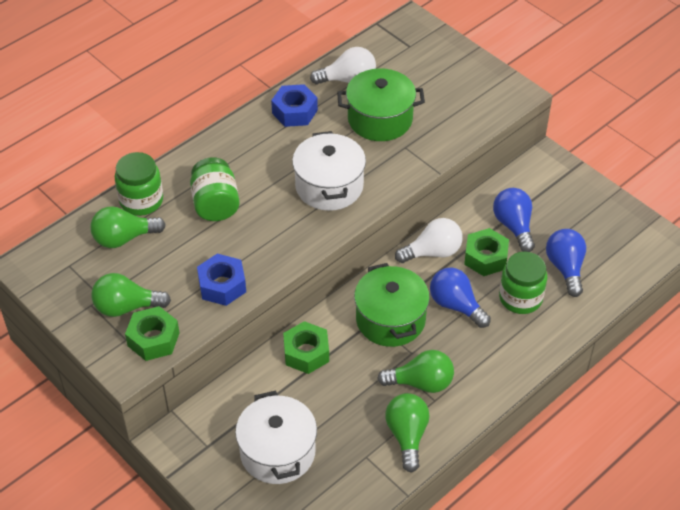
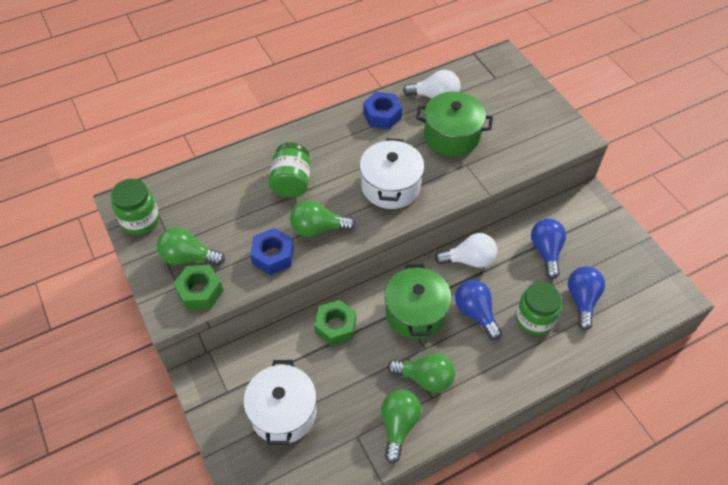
camera: 15 degrees right, 5 degrees up
(124, 238) = (208, 196): green light bulb -> green light bulb (318, 228)
(141, 201) = (233, 167): green jar -> green jar (140, 220)
(485, 258) = (513, 275): green nut -> none

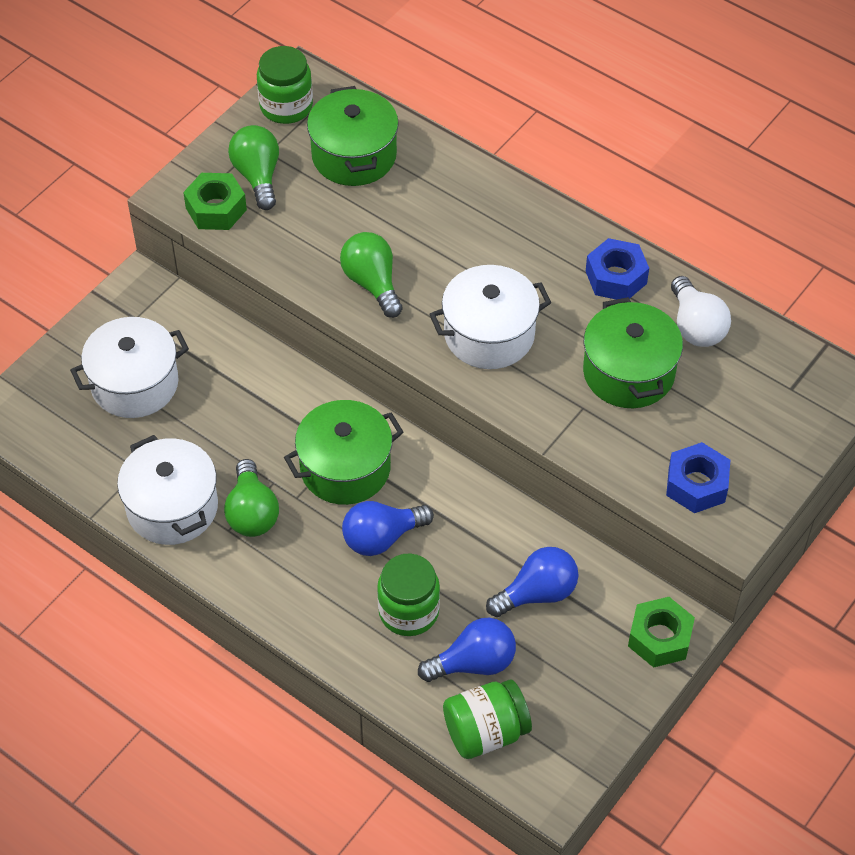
camera: 65 degrees right, 0 degrees up
(208, 200) = (354, 155): none -> green pot
(273, 256) = (304, 255): blue nut -> blue nut (696, 484)
(291, 182) = (431, 226): green jar -> green jar (485, 732)
(335, 326) = (278, 388): green nut -> green nut (659, 638)
(398, 425) = (172, 507): green light bulb -> white pot
(469, 260) = (467, 501): white light bulb -> none
(476, 313) = (382, 537): blue light bulb -> blue light bulb turned 150 degrees counterclockwise

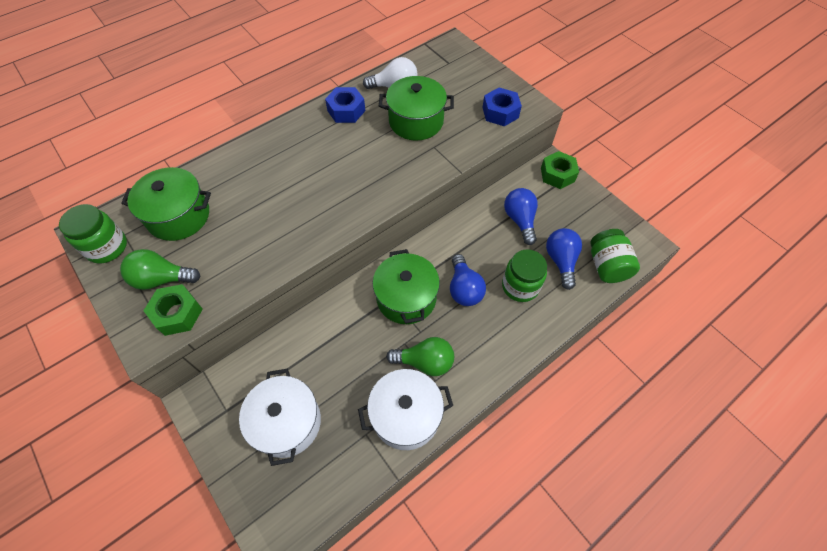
camera: 75 degrees left, 5 degrees up
(372, 283) = (295, 229): green light bulb -> none
(489, 334) = (363, 177): white pot -> none

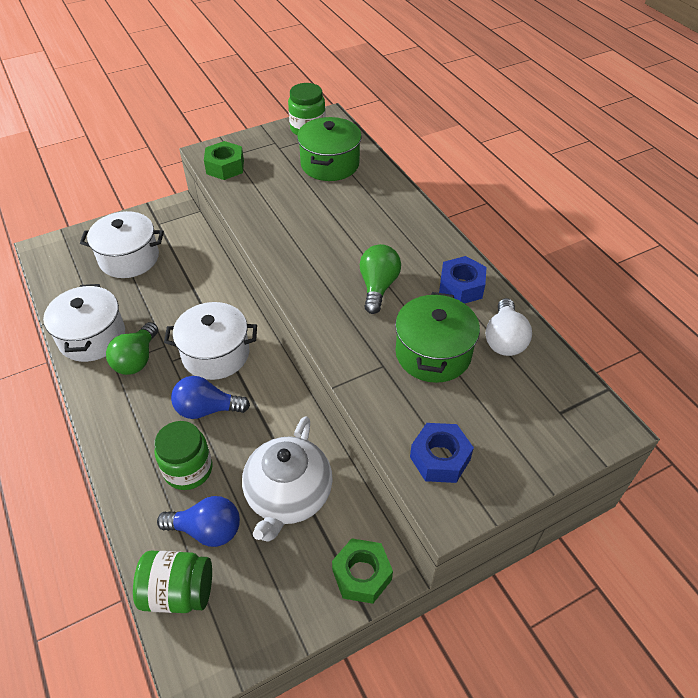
camera: 100 degrees right, 10 degrees down
(162, 279) = (263, 158): green light bulb -> green light bulb (378, 287)
(406, 298) = (216, 354): green pot -> white pot
(520, 220) = (288, 496): blue light bulb -> white teapot

